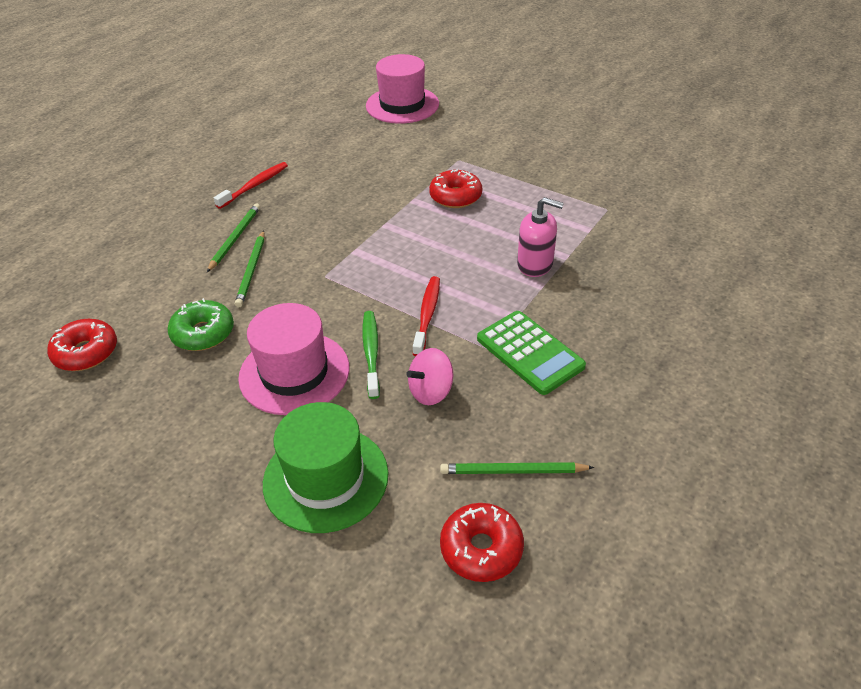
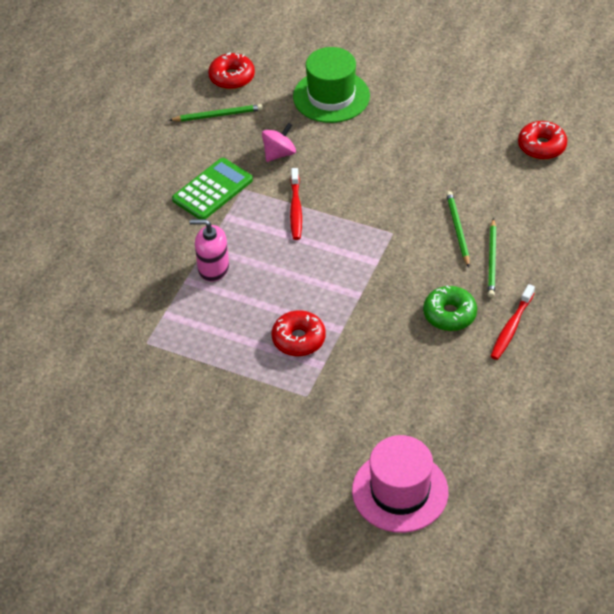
camera: 170 degrees right, 5 degrees up
(203, 333) = (464, 172): green donut -> green donut (449, 314)
(294, 373) = (380, 153): pink hat -> none
(371, 353) = (330, 174): green toothbrush -> none
(530, 352) = (212, 190): green calculator -> green calculator turned 90 degrees clockwise

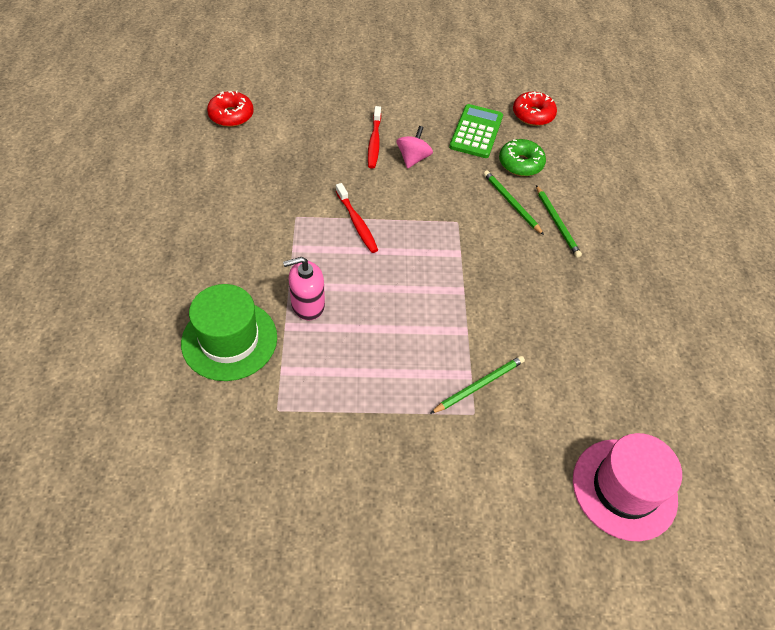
camera: 30 degrees left, 5 degrees up
(212, 190) = (266, 225): green calculator -> green calculator (476, 132)
(218, 115) = (235, 152): green pencil -> green pencil (479, 385)
(279, 154) = (313, 174): pink spinning top -> pink spinning top (413, 158)
(298, 339) = (432, 354): red donut -> none
(331, 96) = (332, 112): green hat -> green hat (229, 340)
(449, 314) = (553, 284): green donut -> green donut (520, 163)
(511, 327) = (612, 280): red toothbrush -> red toothbrush (374, 142)

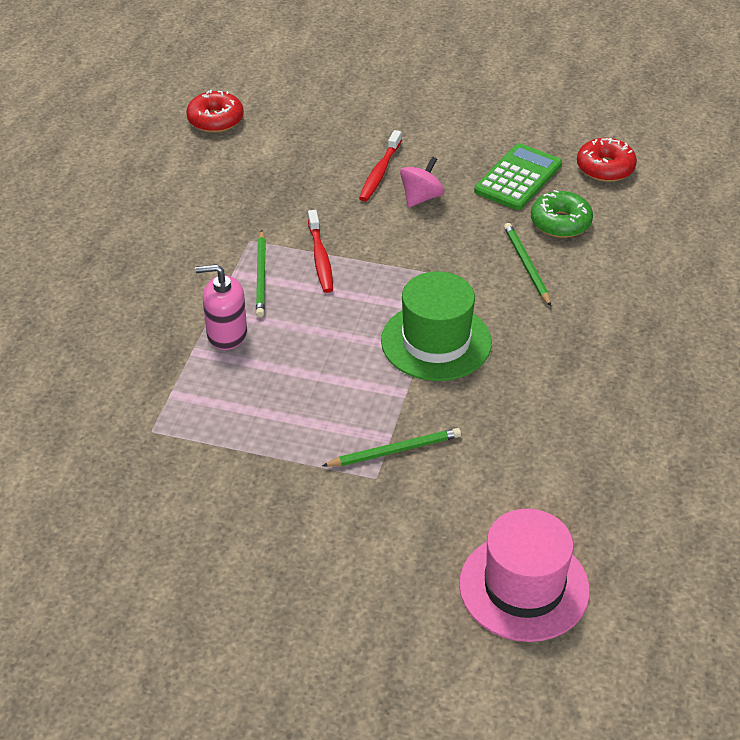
camera: 20 degrees right, 10 degrees down
(229, 340) = (125, 353): green hat -> green hat (436, 342)
(557, 223) = (577, 296): green pencil -> green pencil (261, 276)

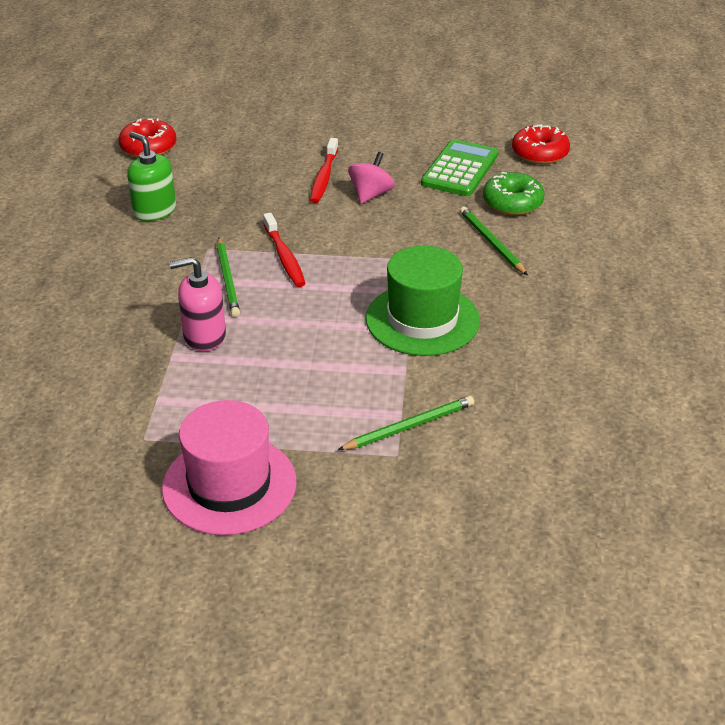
camera: 10 degrees left, 5 degrees down
(207, 193) = (154, 211): none -> green soap dispenser
(524, 587) = (584, 543): pink hat -> pink hat (229, 485)

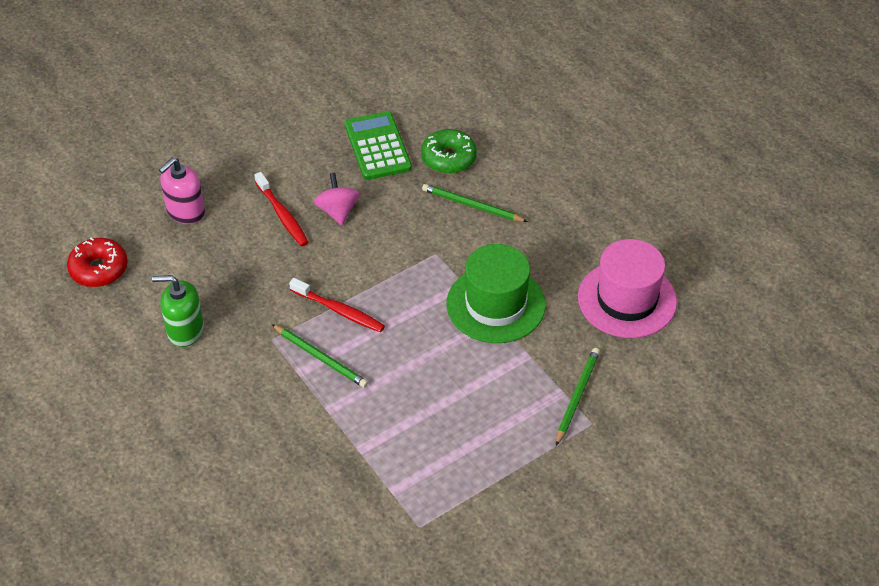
camera: 40 degrees left, 10 degrees up
(204, 336) = (362, 418): pink soap dispenser -> pink soap dispenser (185, 211)
(229, 485) = (515, 519): pink hat -> pink hat (627, 299)
(539, 153) = (419, 96): red donut -> none

